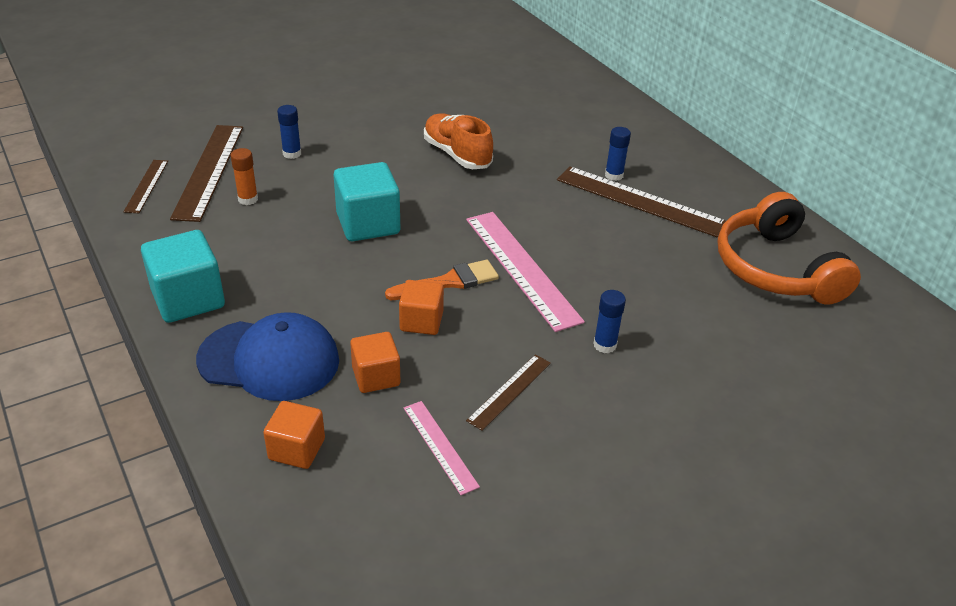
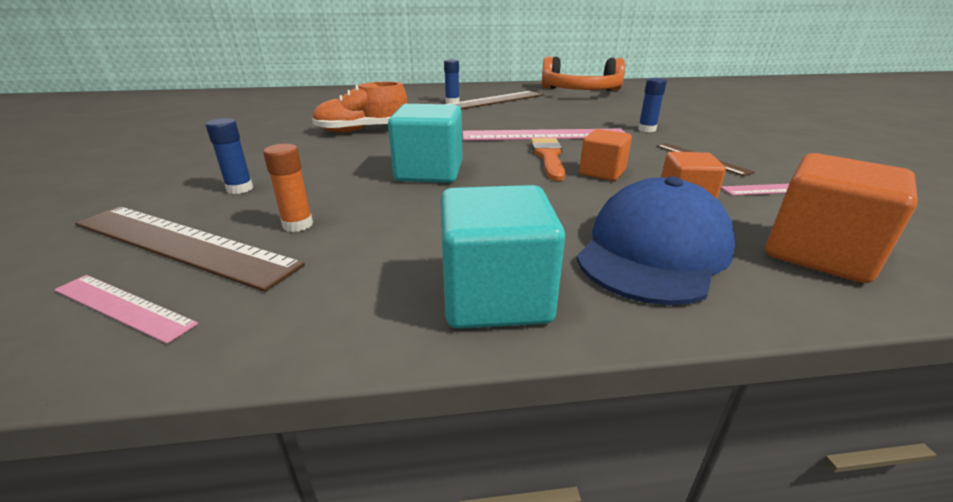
camera: 65 degrees left, 10 degrees down
(146, 186) = (123, 306): brown ruler -> pink ruler
(297, 449) = (818, 253): orange cube -> orange cube, size x1.60

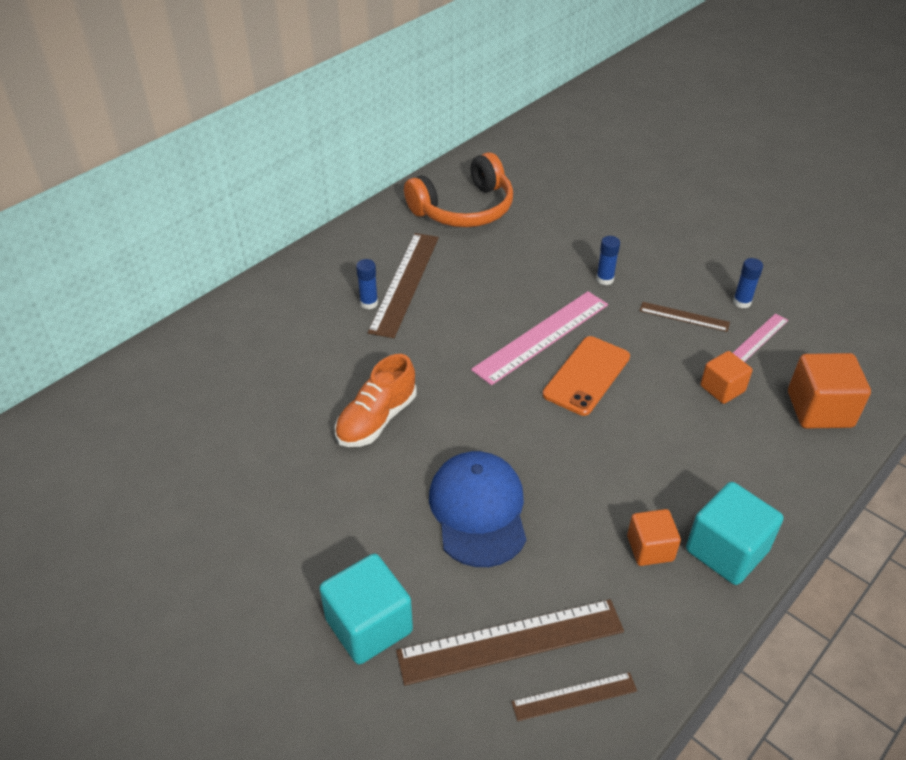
camera: 40 degrees left, 15 degrees up
(123, 306) = (574, 696): pink ruler -> brown ruler
(240, 189) = (436, 569): blue glue stick -> blue glue stick (742, 302)
(298, 225) = (547, 573): orange glue stick -> none
(429, 172) = (535, 454): turquoise cube -> turquoise cube (369, 625)
(548, 157) = (587, 375): orange brush -> orange phone
(602, 173) = (645, 379): orange cube -> orange cube (650, 548)
(653, 250) = (753, 458): blue cap -> blue cap (478, 510)

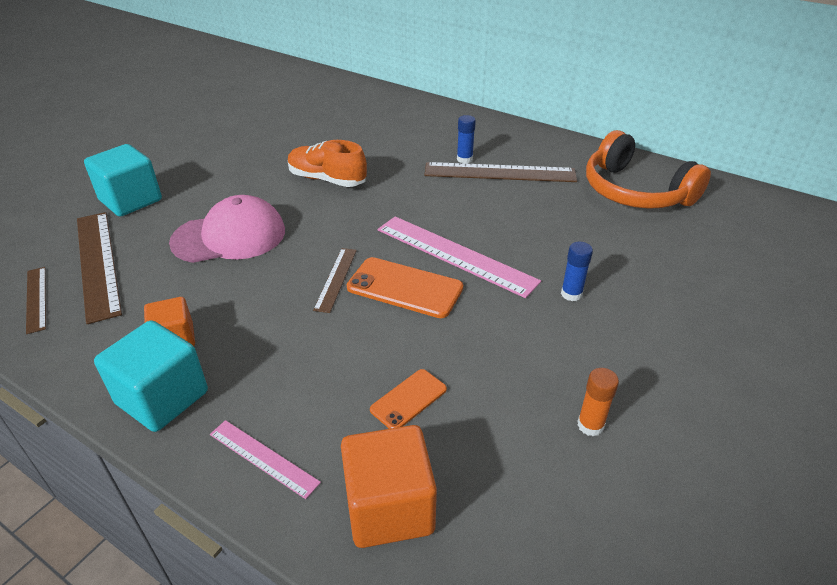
camera: 80 degrees right, 5 degrees down
(478, 510) = (229, 236): blue cap -> pink cap
(684, 317) = (532, 364): brown ruler -> brown ruler (336, 279)
(722, 389) = (408, 399): orange cube -> orange phone
(742, 302) = (590, 425): blue glue stick -> orange glue stick
(758, 339) = (517, 441): pink ruler -> pink ruler (263, 458)

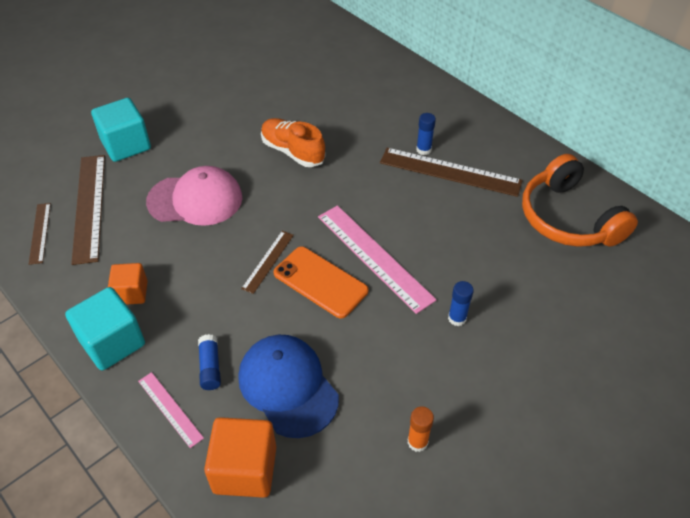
camera: 15 degrees right, 10 degrees up
(302, 399) = (210, 367): none -> blue glue stick
(408, 399) = (288, 386): orange phone -> blue cap

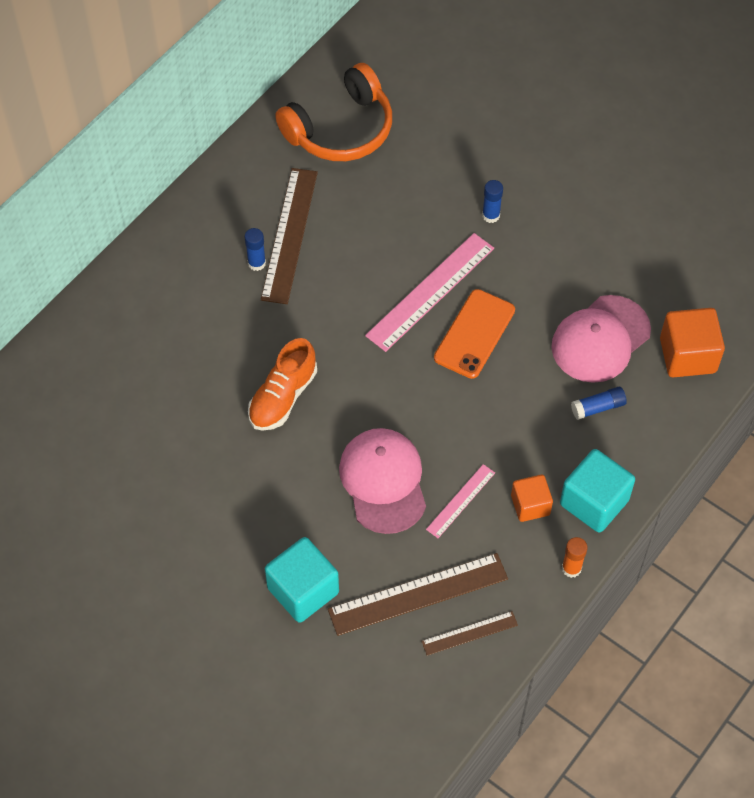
camera: 100 degrees left, 10 degrees up
(170, 409) = (650, 429): pink ruler -> pink ruler (460, 501)
(268, 261) = (458, 387): brown ruler -> none
(288, 386) = (600, 339): blue cap -> pink cap
(417, 442) = (626, 235): orange glue stick -> orange glue stick (571, 568)

